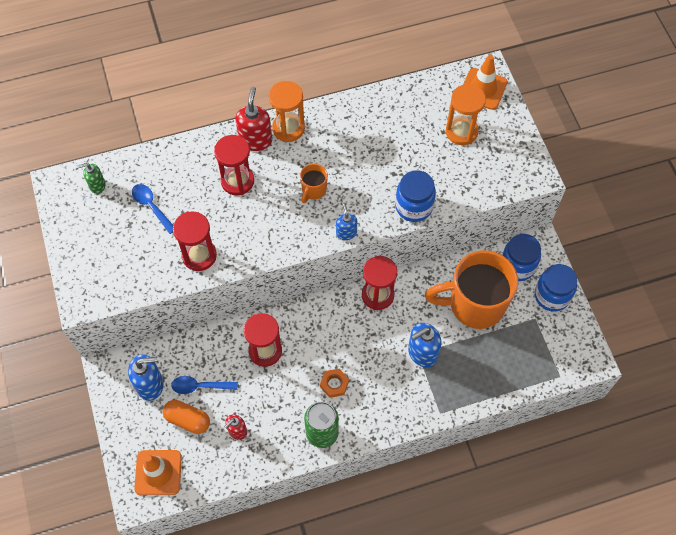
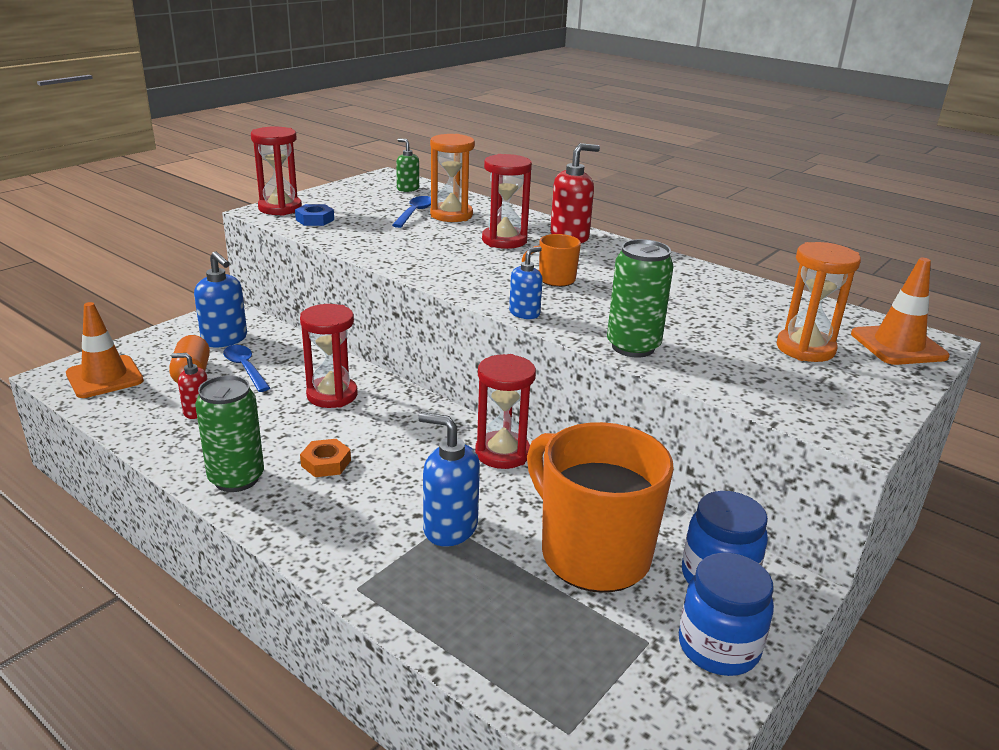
camera: 55 degrees right, 35 degrees down
(123, 276) = (315, 220): none -> blue nut
(199, 256) = (382, 245): red hourglass -> red hourglass (280, 208)
(288, 128) = (612, 248): orange hourglass -> orange hourglass (451, 215)
(414, 206) = (633, 347): blue jar -> green can

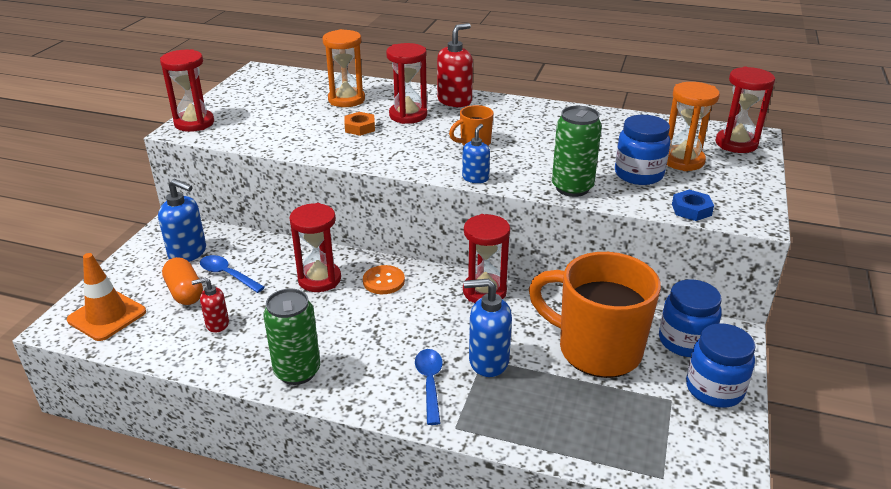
camera: 20 degrees left, 5 degrees up
(315, 220) = (235, 128): blue nut -> blue nut (691, 210)
(326, 463) = (358, 338): orange nut -> orange nut (360, 127)
(398, 414) = (383, 281): none -> orange button
(407, 189) = (288, 81): green soap dispenser -> none
(415, 213) = (314, 104): blue spoon -> blue spoon (429, 383)
(732, 351) = (638, 174): none -> blue jar
(898, 345) = (736, 144): orange traffic cone -> red hourglass

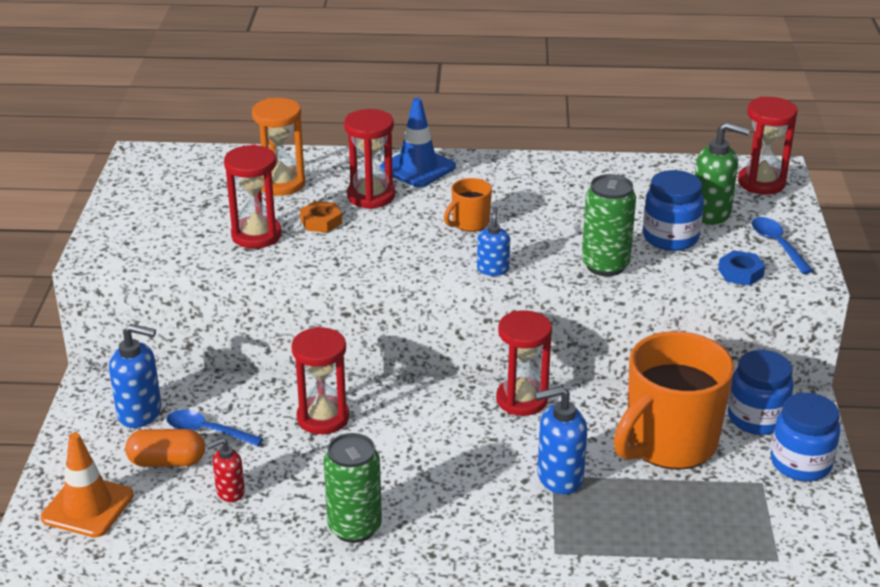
camera: 15 degrees left, 0 degrees up
(185, 292) = (167, 462): orange capsule -> orange capsule turned 45 degrees counterclockwise
(194, 123) = (105, 244): red hourglass -> red hourglass (256, 235)
(383, 281) = (400, 407): orange button -> none
(429, 383) = (507, 512): blue spoon -> blue spoon (777, 245)
(455, 101) = (417, 168): red soap dispenser -> blue traffic cone
(596, 350) = (668, 444): orange mug -> orange mug turned 60 degrees counterclockwise
(682, 161) = (711, 213): orange hourglass -> green soap dispenser

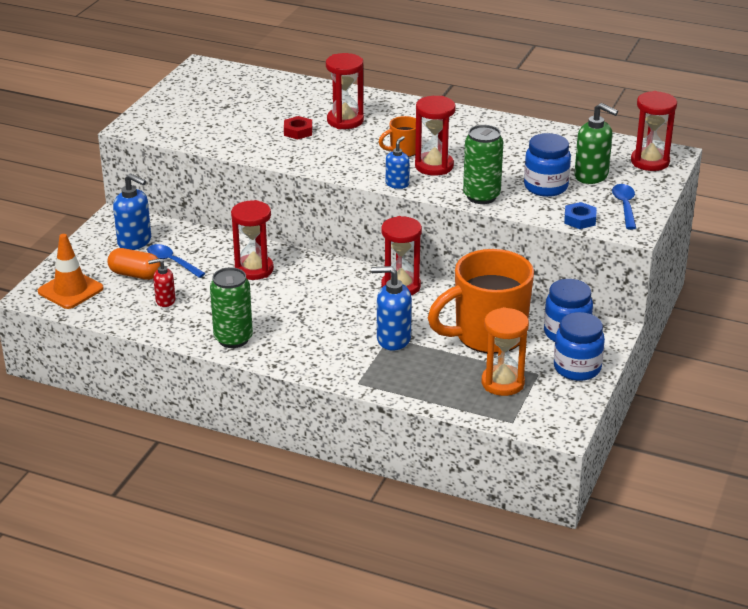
camera: 20 degrees right, 0 degrees up
(256, 235) = (247, 133): red hourglass -> red hourglass (434, 166)
(281, 184) = (287, 102): orange hourglass -> orange hourglass (502, 383)
(321, 221) = (298, 131): orange nut -> red nut
(417, 168) = (393, 107): blue traffic cone -> none

